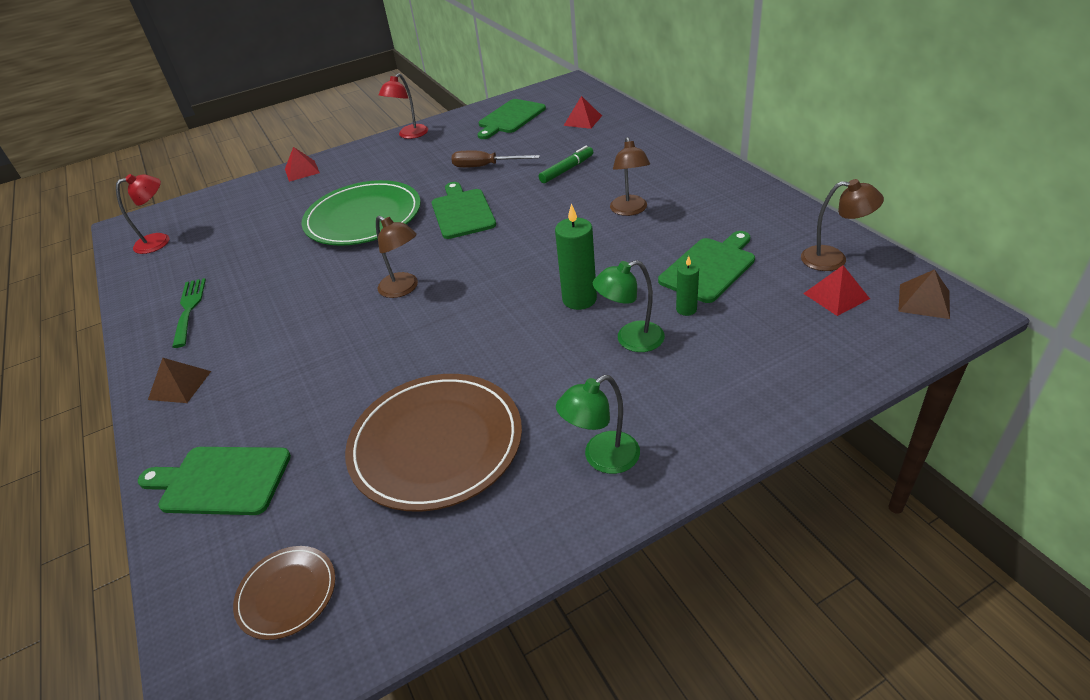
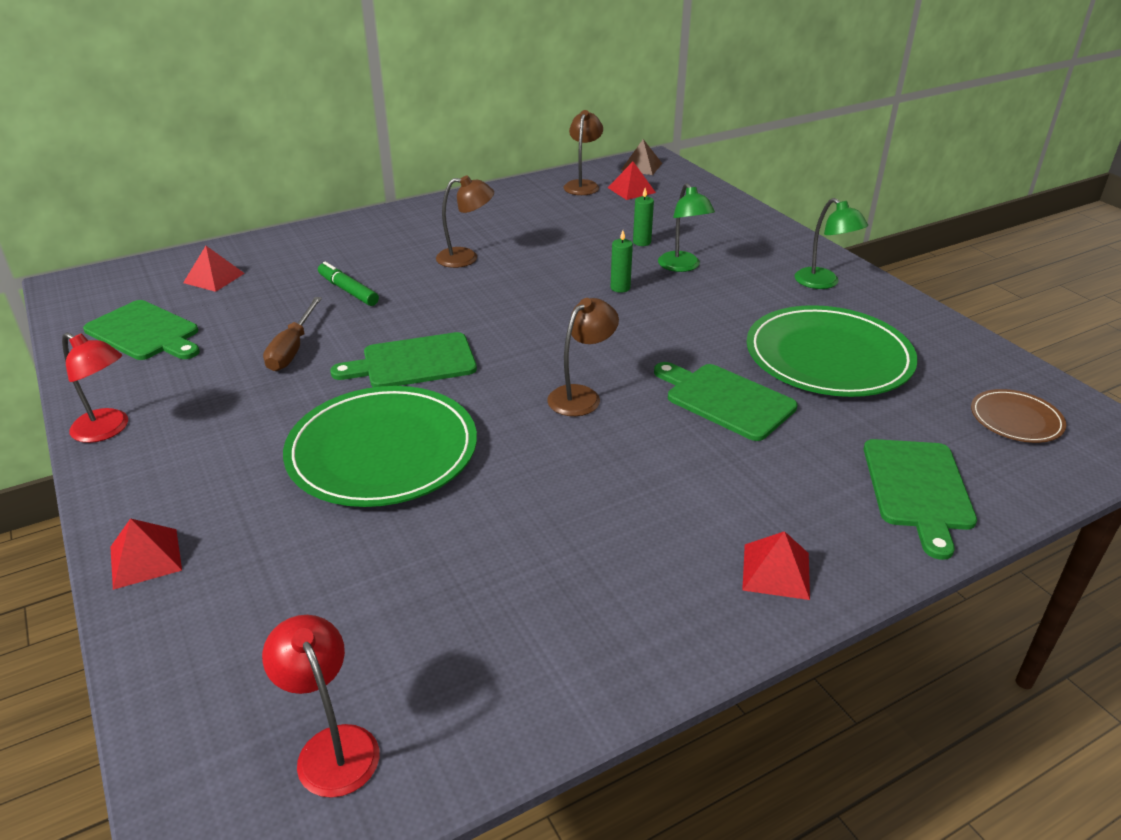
camera: 95 degrees left, 5 degrees down
(180, 385) = (776, 571): brown pyramid -> red pyramid
(189, 309) = (595, 614): green fork -> none
(436, 444) = (828, 357): brown plate -> green plate
(579, 299) = (620, 288): green candle -> green candle, size x0.57
(709, 268) = (582, 229): green cutting board -> green cutting board (725, 400)

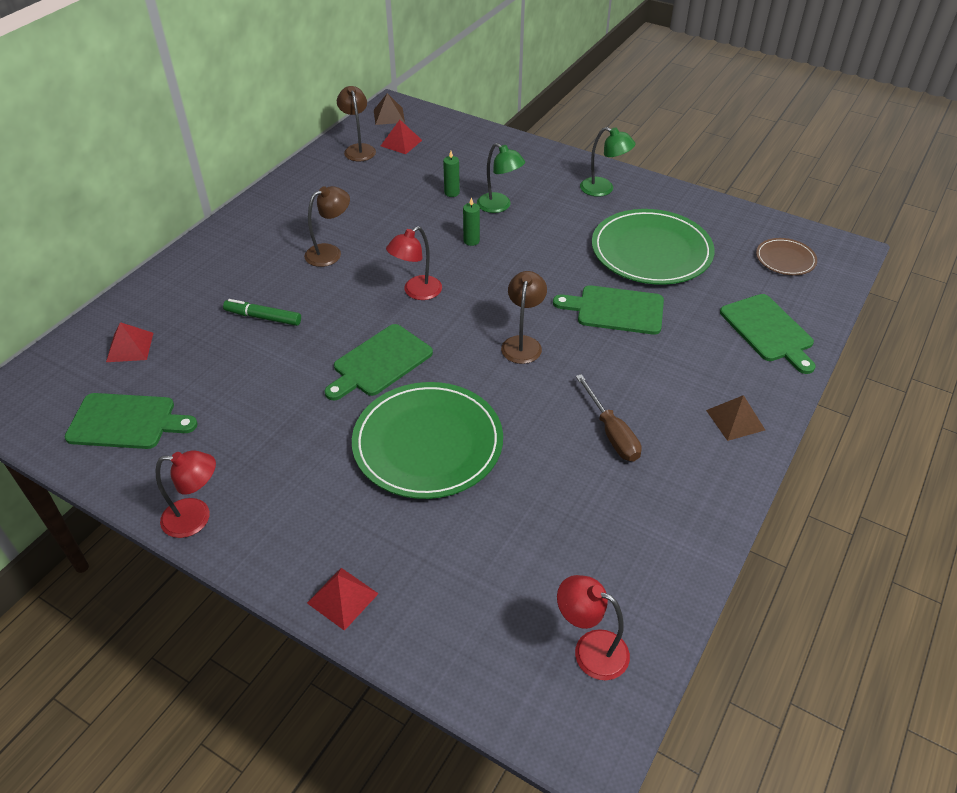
camera: 30 degrees left, 10 degrees up
(292, 349) = (272, 387): brown screwdriver -> brown screwdriver (611, 433)
(515, 314) = (416, 292): none -> red lamp
(776, 571) = (735, 420): red pyramid -> brown pyramid

